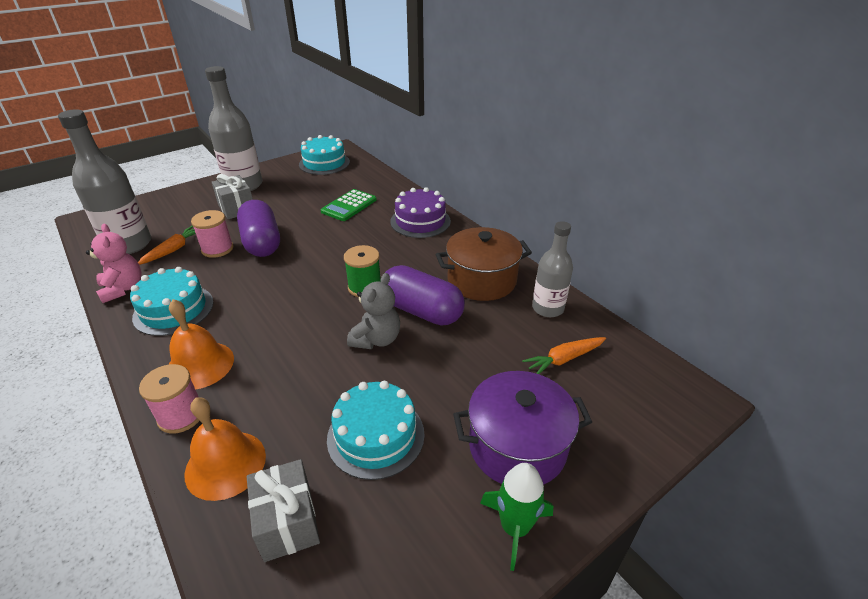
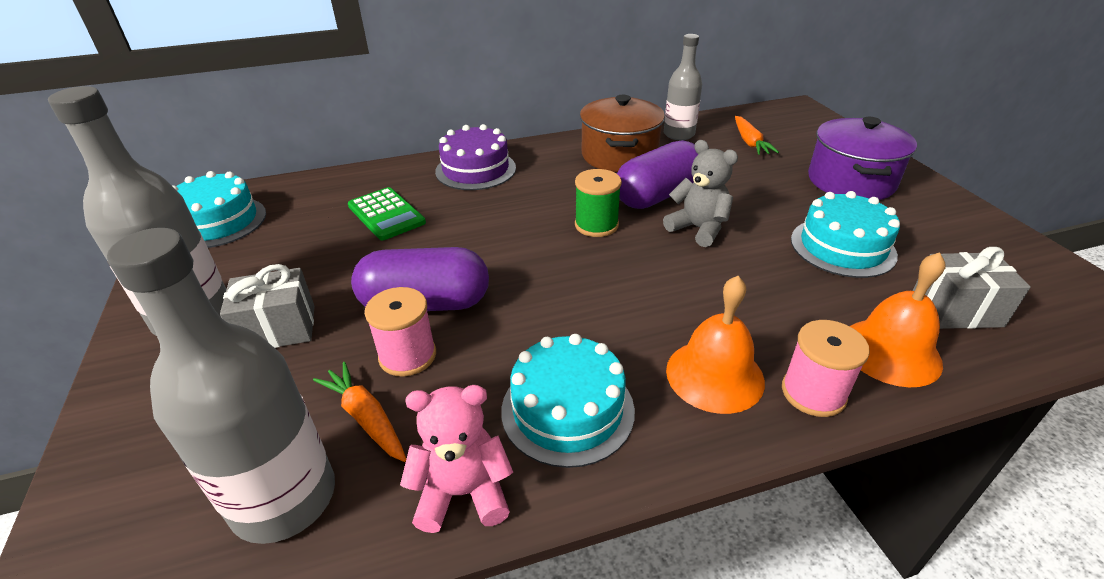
camera: 70 degrees left, 0 degrees up
(515, 527) = (931, 197): green rocket -> none

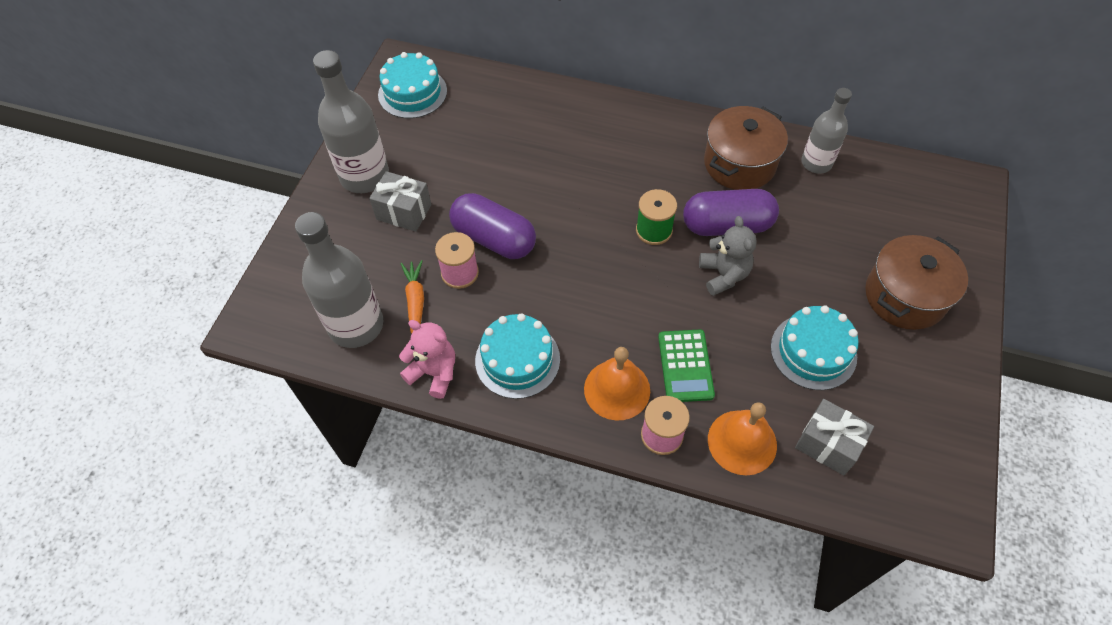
camera: 35 degrees right, 20 degrees up
(386, 214) = (519, 141): green calculator -> green calculator (685, 366)
(475, 170) = (613, 123): purple cake -> none
(750, 142) = (870, 205): orange carrot -> none
(851, 181) = (905, 296): purple pot -> brown pot

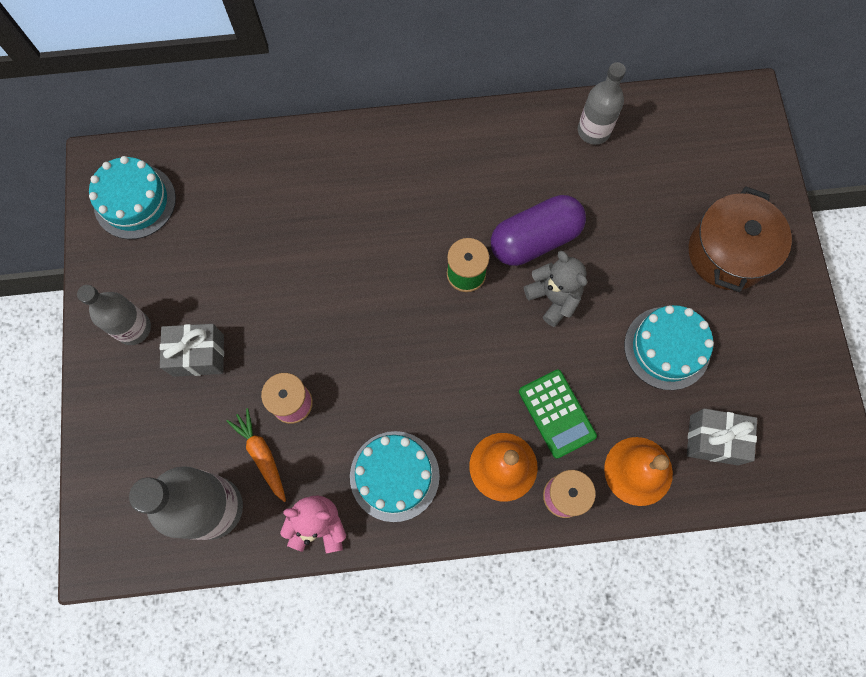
camera: 25 degrees left, 15 degrees up
(364, 176) = (133, 328): grey bottle -> grey bottle, size x0.63
(494, 239) = (309, 349): purple capsule -> none
(739, 163) = (519, 160): brown pot -> none

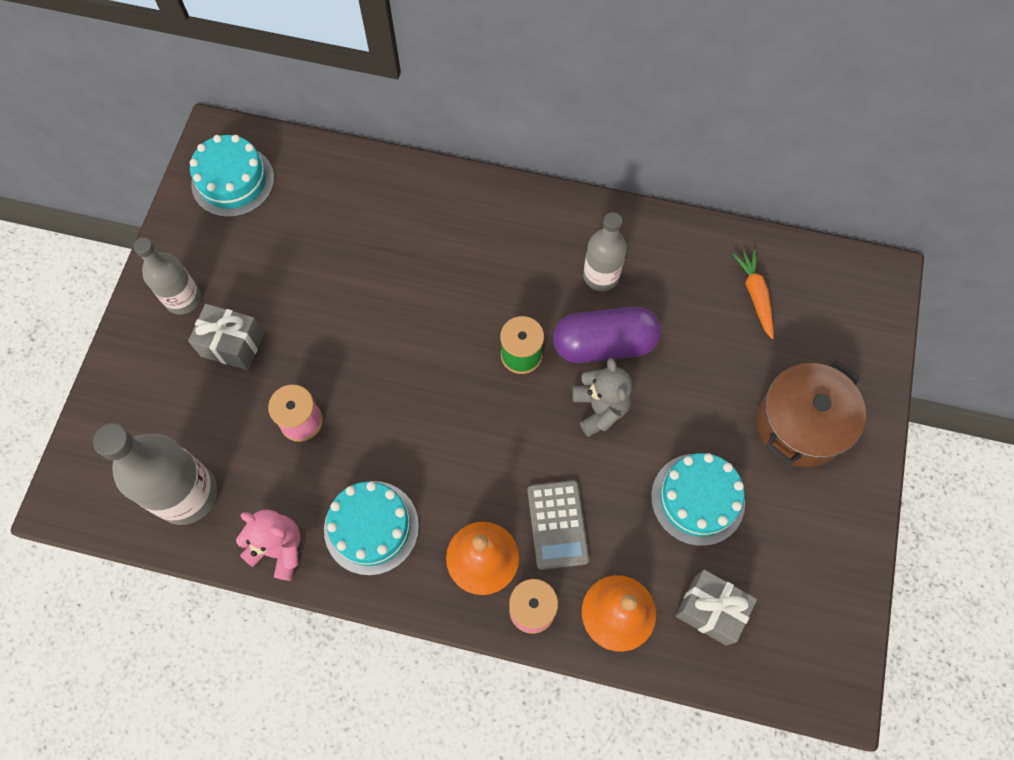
camera: 20 degrees right, 5 degrees down
(262, 455) = (252, 461): orange carrot -> orange carrot (755, 295)
(556, 413) = (557, 524): green calculator -> grey calculator
(593, 131) = (707, 256): grey bottle -> grey bottle (601, 276)

